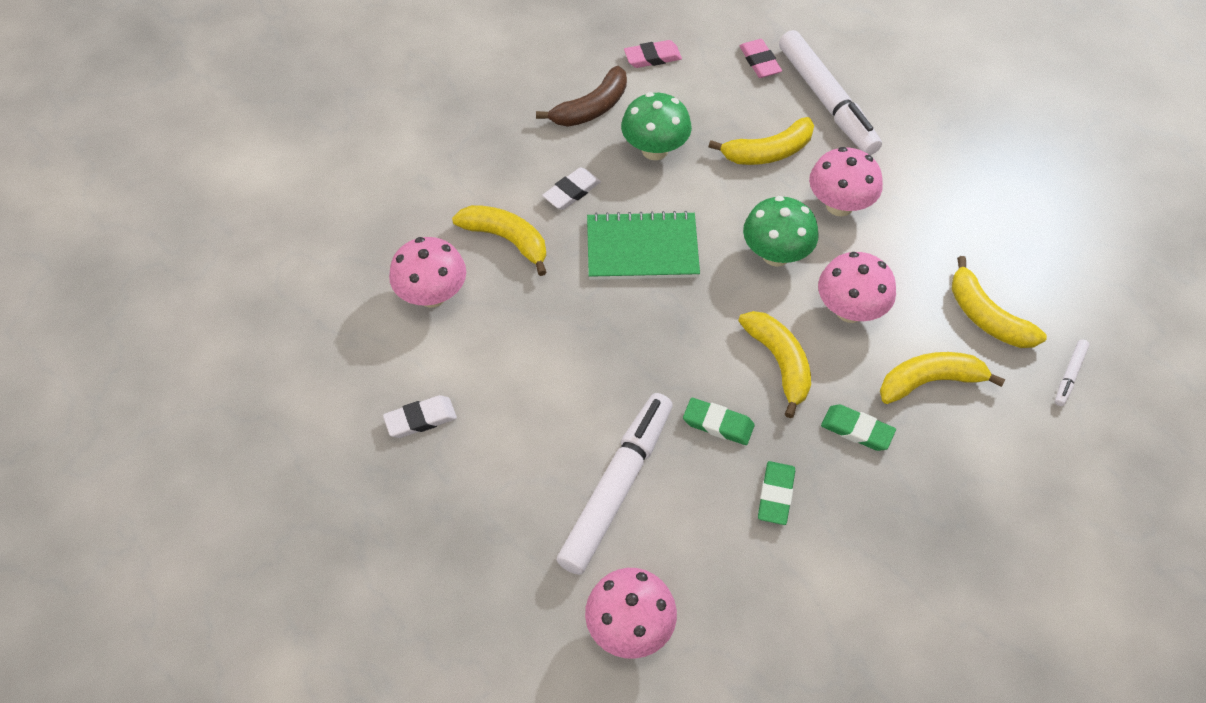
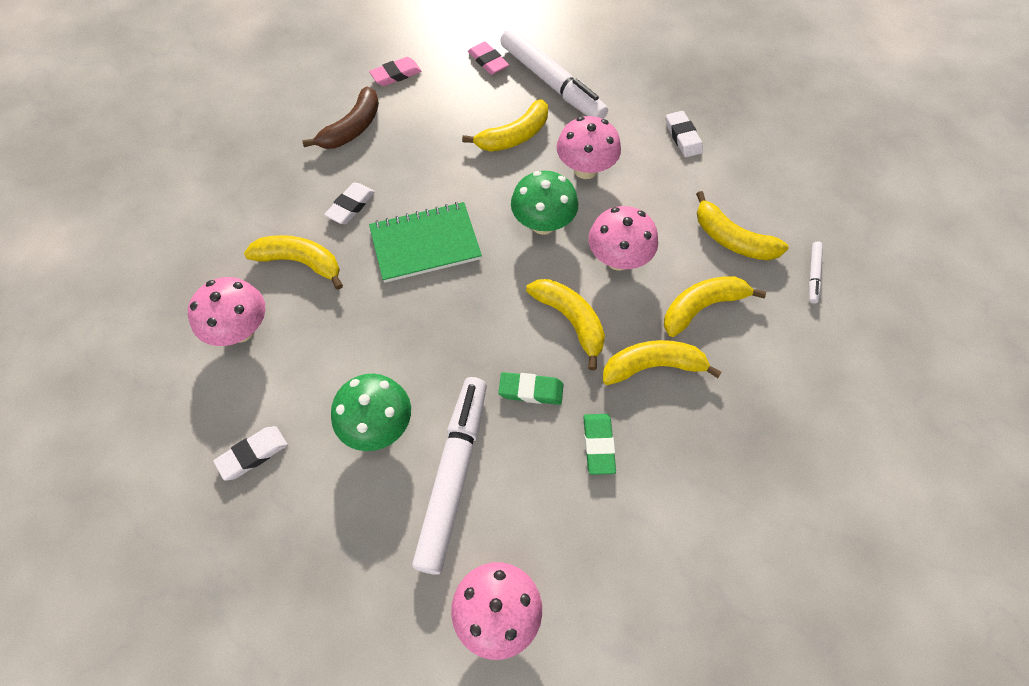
camera: 15 degrees left, 5 degrees up
(655, 150) = (416, 154): green mushroom -> green mushroom (378, 426)
(857, 430) = (653, 366): green eraser -> yellow banana
(963, 191) = (683, 137): none -> white eraser

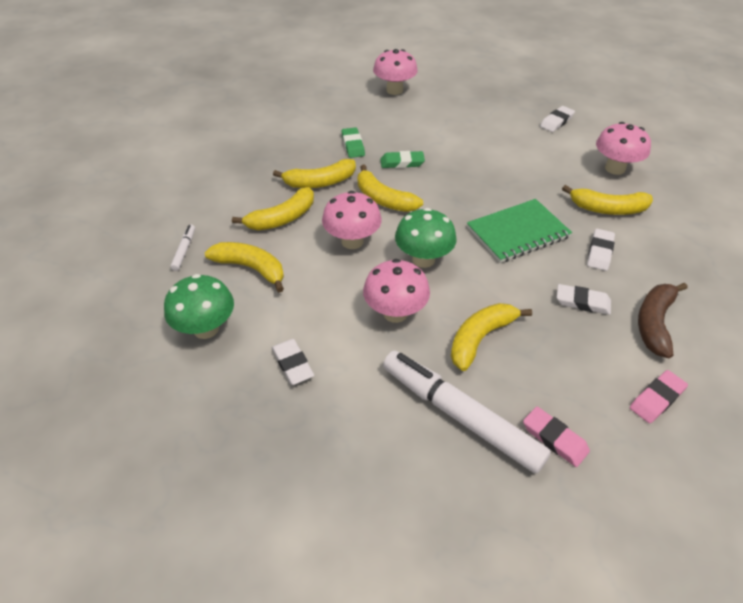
camera: 170 degrees right, 15 degrees down
(378, 426) = (491, 138): green mushroom -> green mushroom (206, 328)
(404, 156) = (582, 302): none -> white eraser
(453, 475) = (436, 126): white marker -> none

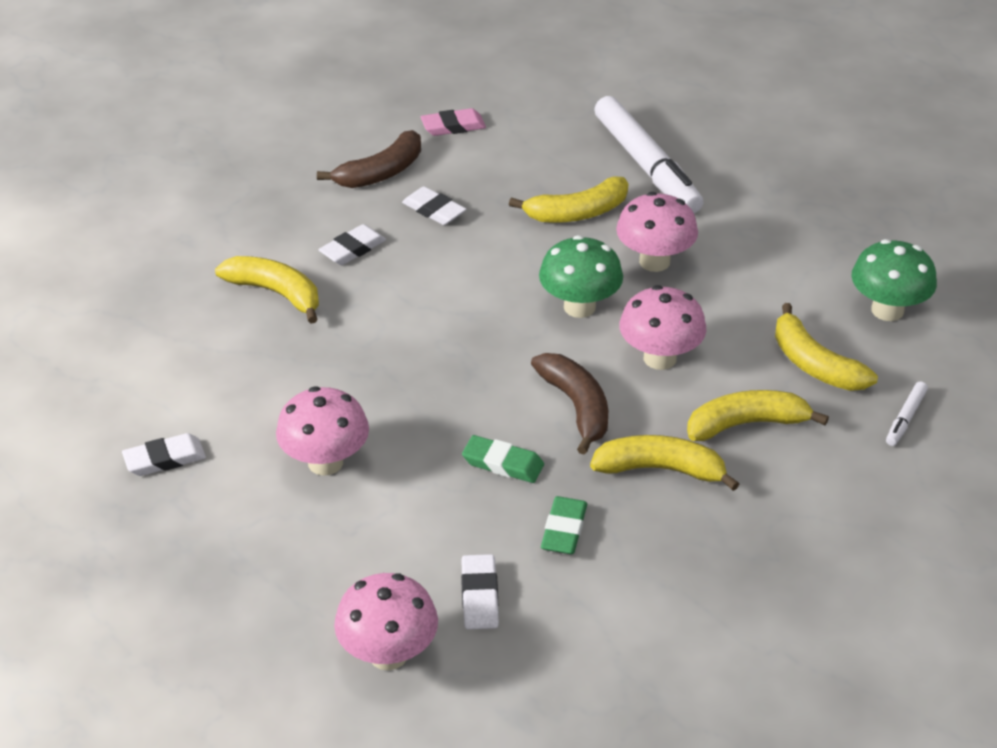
camera: 155 degrees left, 5 degrees down
(292, 364) = (795, 249): white eraser -> white eraser (480, 596)
(383, 199) = (576, 407): yellow banana -> brown banana
(518, 232) = (428, 301): green notebook -> none
(554, 438) = (573, 130): pink eraser -> none
(615, 168) = (187, 344): pink mushroom -> pink mushroom (325, 462)

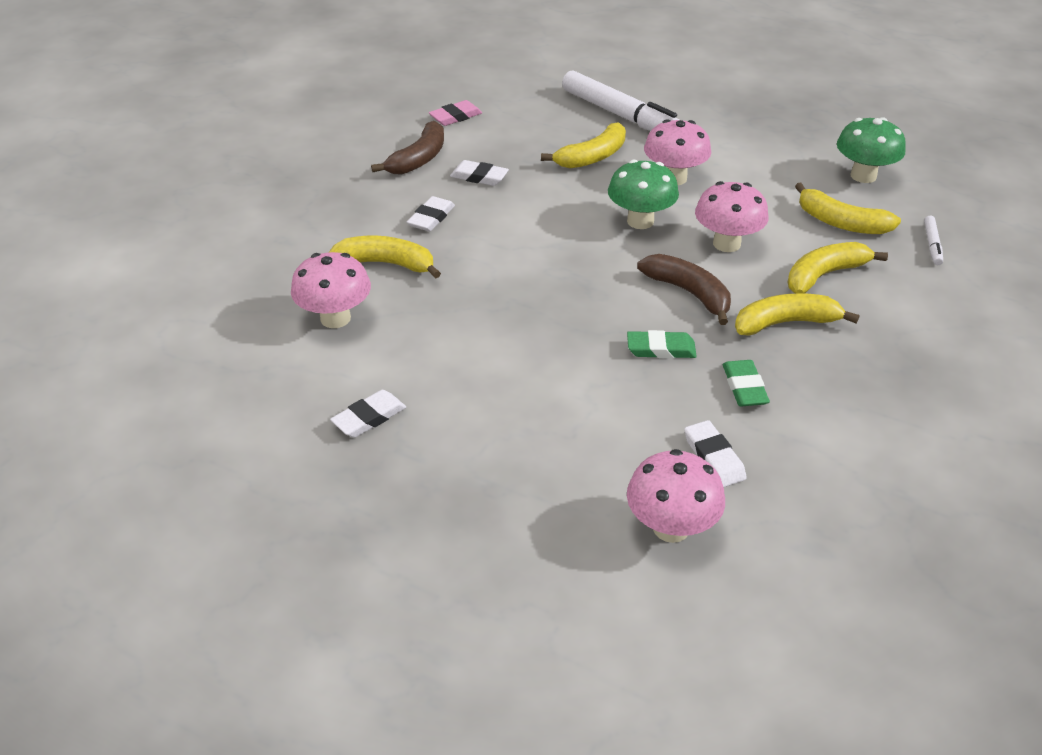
camera: 20 degrees left, 0 degrees up
(325, 462) = (514, 385): pink mushroom -> pink mushroom (335, 318)

